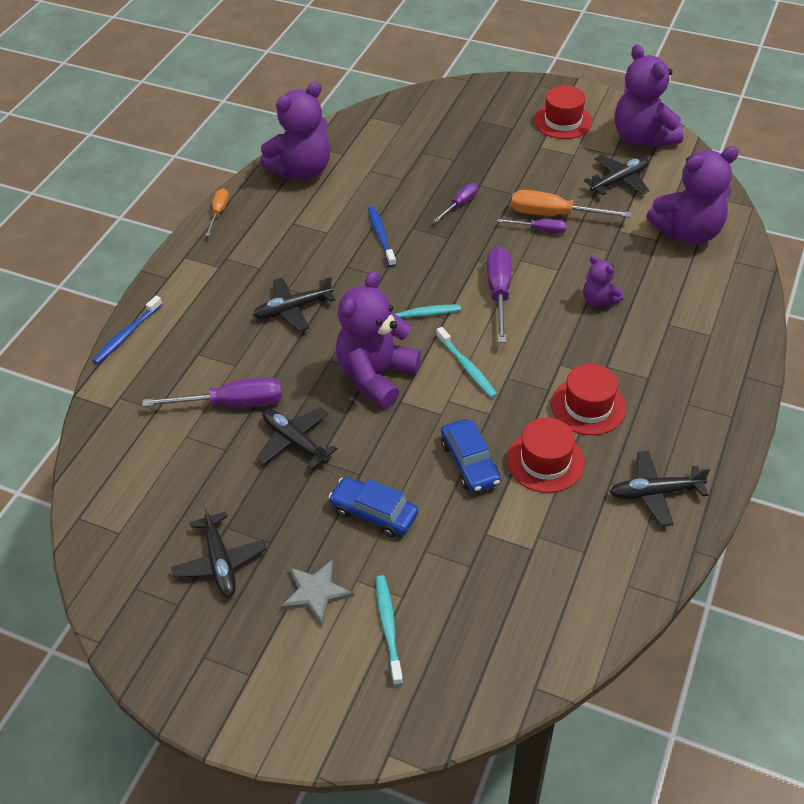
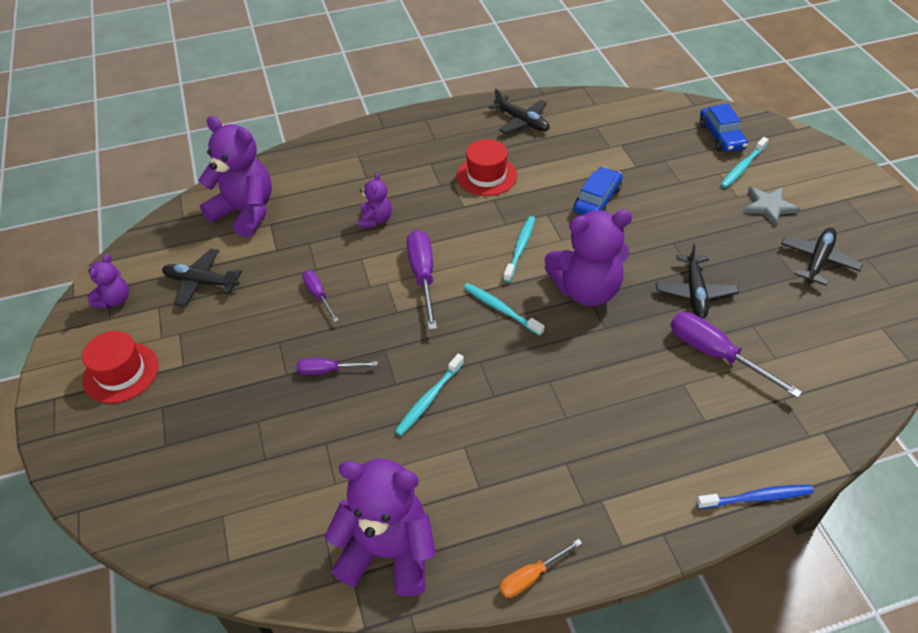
camera: 130 degrees left, 0 degrees up
(293, 309) = (584, 394): black plane -> none
(374, 512) = (688, 217): blue car -> blue car (721, 136)
(381, 236) = (429, 399): blue toothbrush -> turquoise toothbrush
(499, 293) = (423, 276): purple screwdriver -> purple screwdriver turned 120 degrees clockwise
(545, 461) = (554, 171): red hat -> none
(554, 215) = (288, 298): orange screwdriver -> none
(642, 138) = (115, 300): purple teddy bear -> purple teddy bear, size x0.51

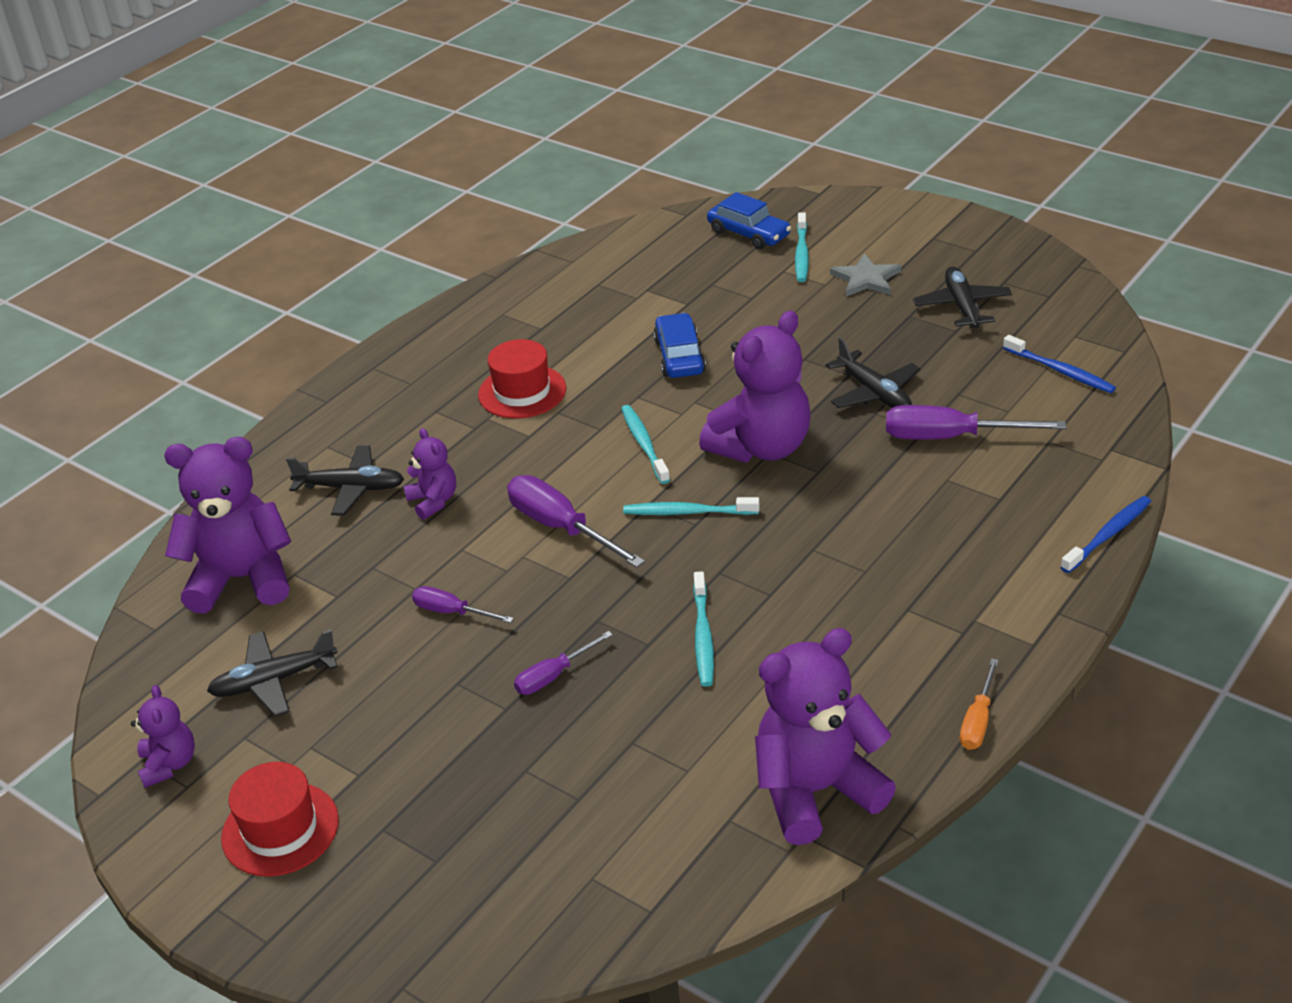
camera: 35 degrees left, 10 degrees down
(522, 121) = (502, 317): black plane -> black plane (351, 488)
(844, 349) = (1060, 371): none -> blue toothbrush

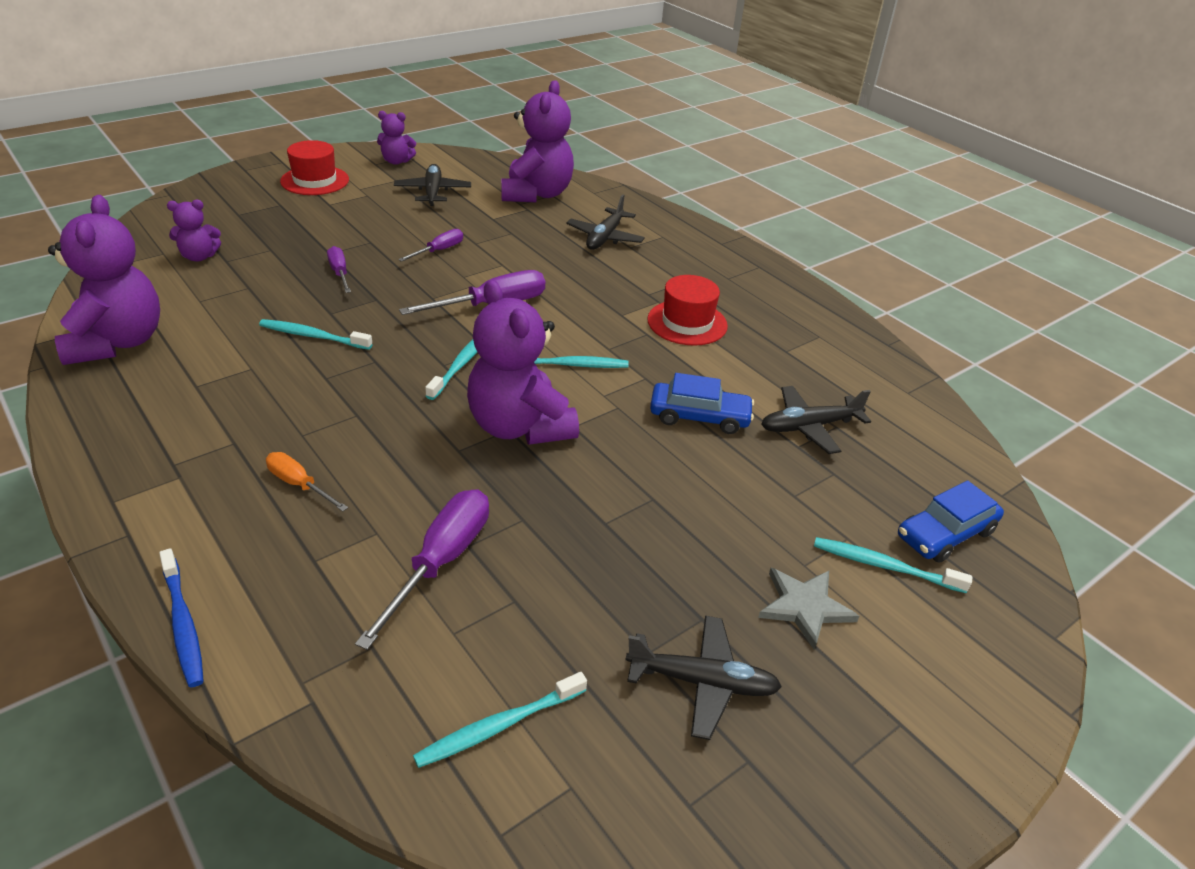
camera: 100 degrees right, 0 degrees up
(433, 501) = (566, 263): purple teddy bear -> purple teddy bear (199, 257)
(874, 393) = (558, 530): black plane -> black plane (809, 427)
(978, 721) = (78, 436): orange screwdriver -> orange screwdriver (299, 484)
(1060, 371) = (498, 726): blue toothbrush -> turquoise toothbrush

